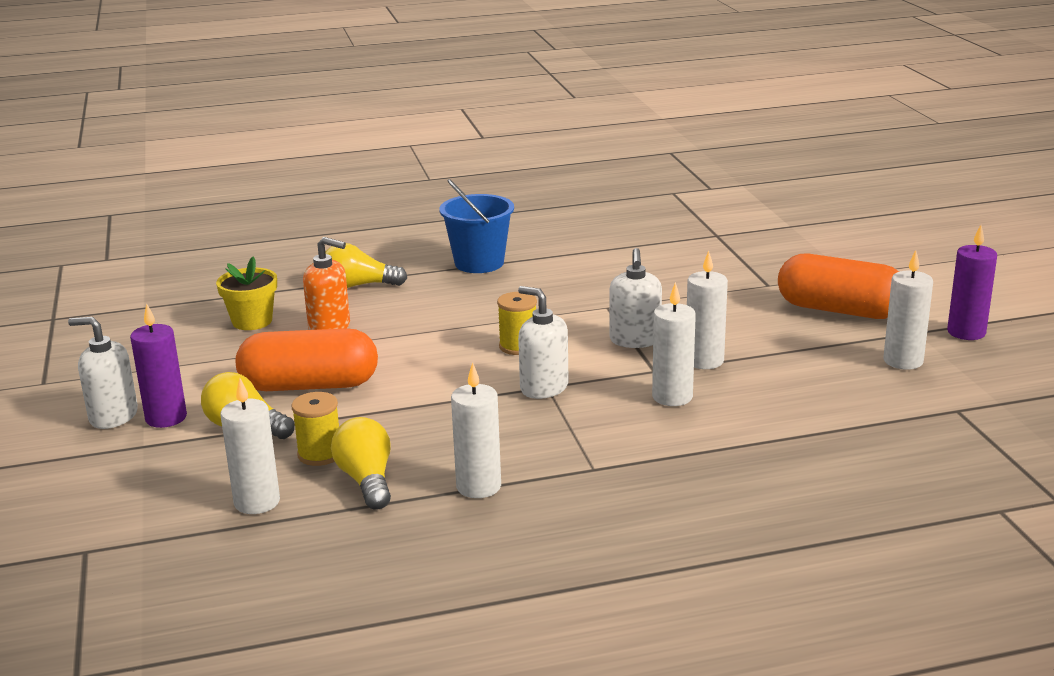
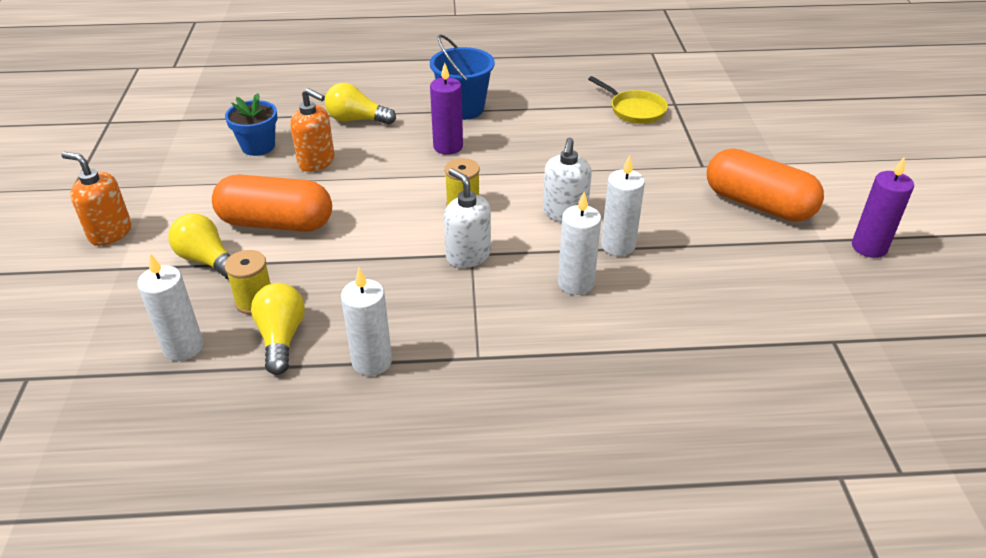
camera: 10 degrees right, 15 degrees up
(113, 416) = (110, 233): white soap dispenser -> orange soap dispenser
(166, 418) = (150, 241): purple candle -> purple candle (448, 147)
(252, 321) = (258, 146): yellow flower pot -> blue flower pot
(674, 245) = (634, 110): none -> yellow pan
(903, 361) = (799, 273): white candle -> none

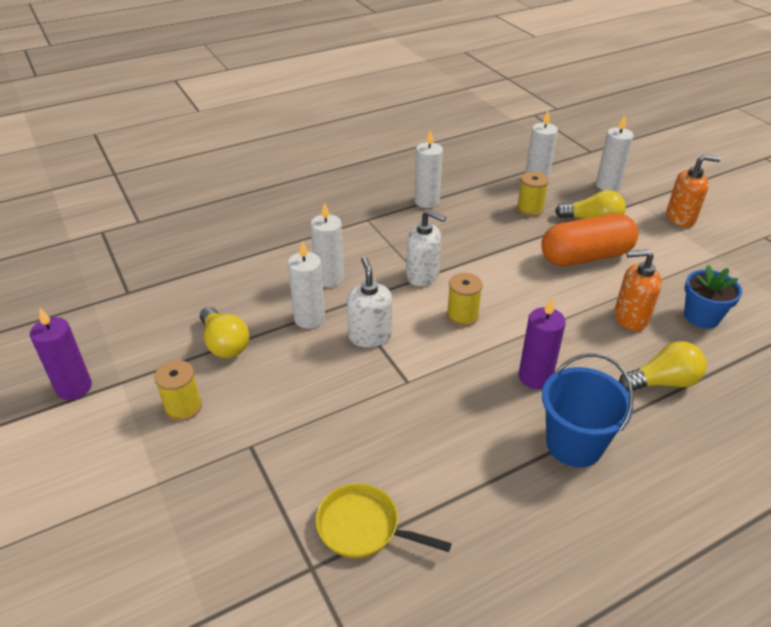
camera: 155 degrees right, 0 degrees up
(109, 305) = (607, 185): none -> white candle
(281, 338) = (490, 197): yellow light bulb -> yellow light bulb (224, 344)
(758, 204) = (183, 407): orange capsule -> yellow spool

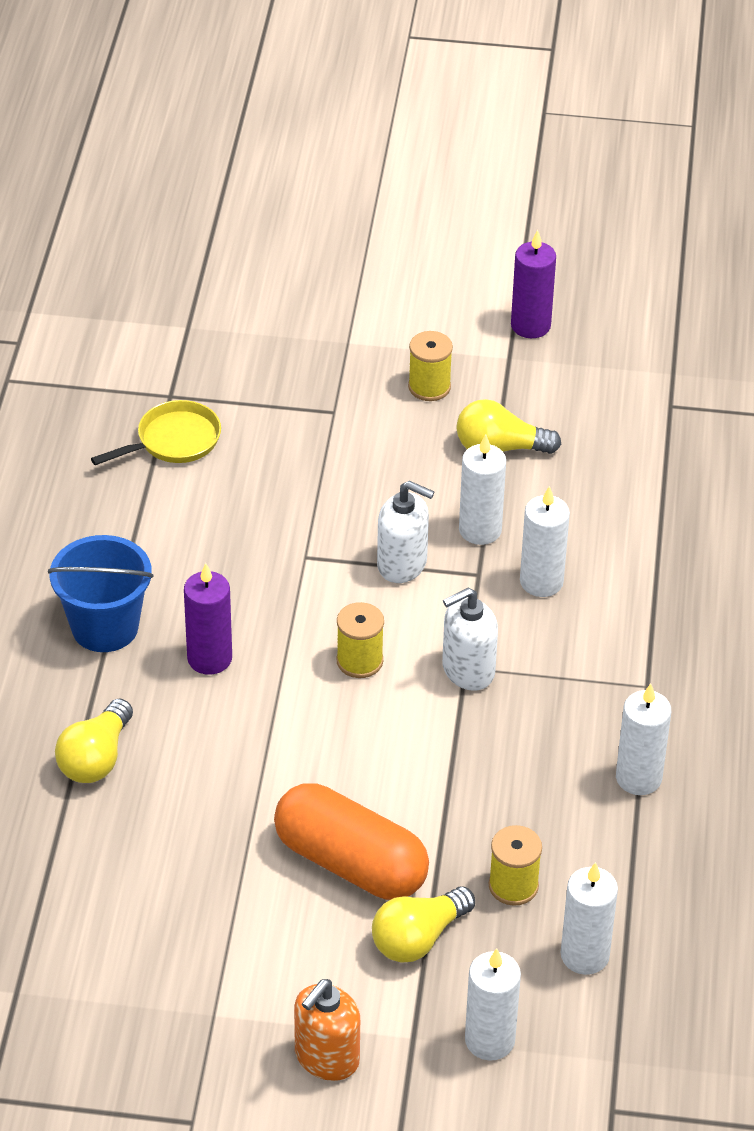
camera: 125 degrees right, 5 degrees up
(585, 257) = (350, 863): orange capsule -> orange capsule turned 75 degrees counterclockwise
(630, 318) = (205, 813): orange soap dispenser -> none
(701, 316) = (138, 885): blue flower pot -> none

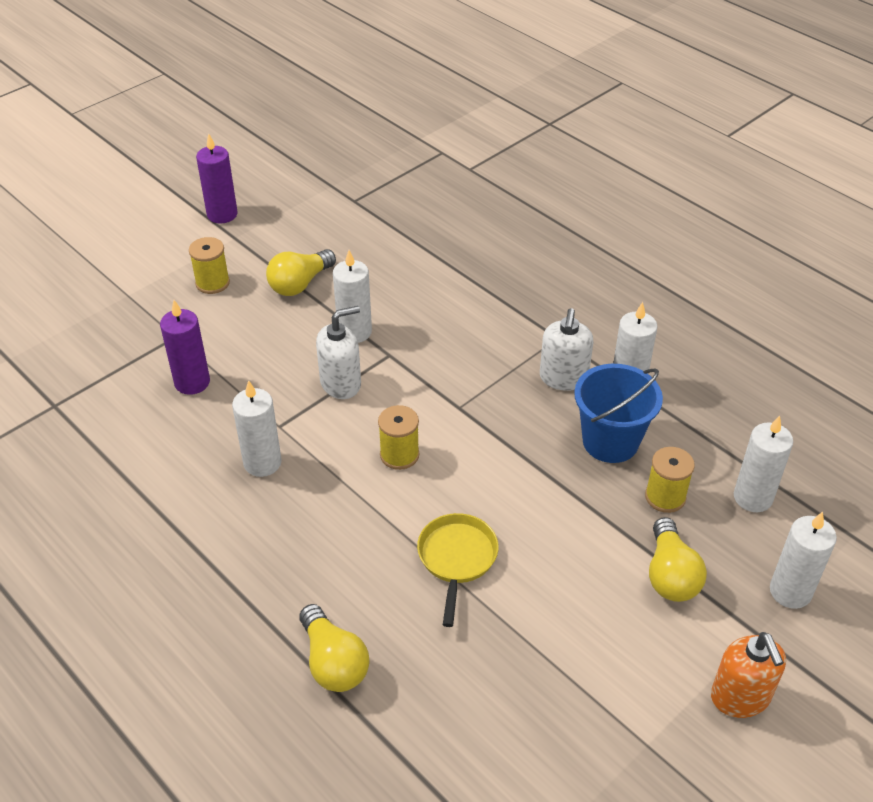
camera: 50 degrees left, 0 degrees up
(105, 627) = (216, 576): blue bucket -> blue bucket (610, 441)
(174, 441) = (96, 428): yellow pan -> yellow pan (457, 559)
(209, 658) = (311, 533): purple candle -> purple candle (192, 382)
(350, 863) = (572, 570): orange capsule -> none
(467, 670) = (463, 408): white soap dispenser -> white soap dispenser (563, 378)
(541, 582) = (427, 331): white candle -> white candle (262, 463)

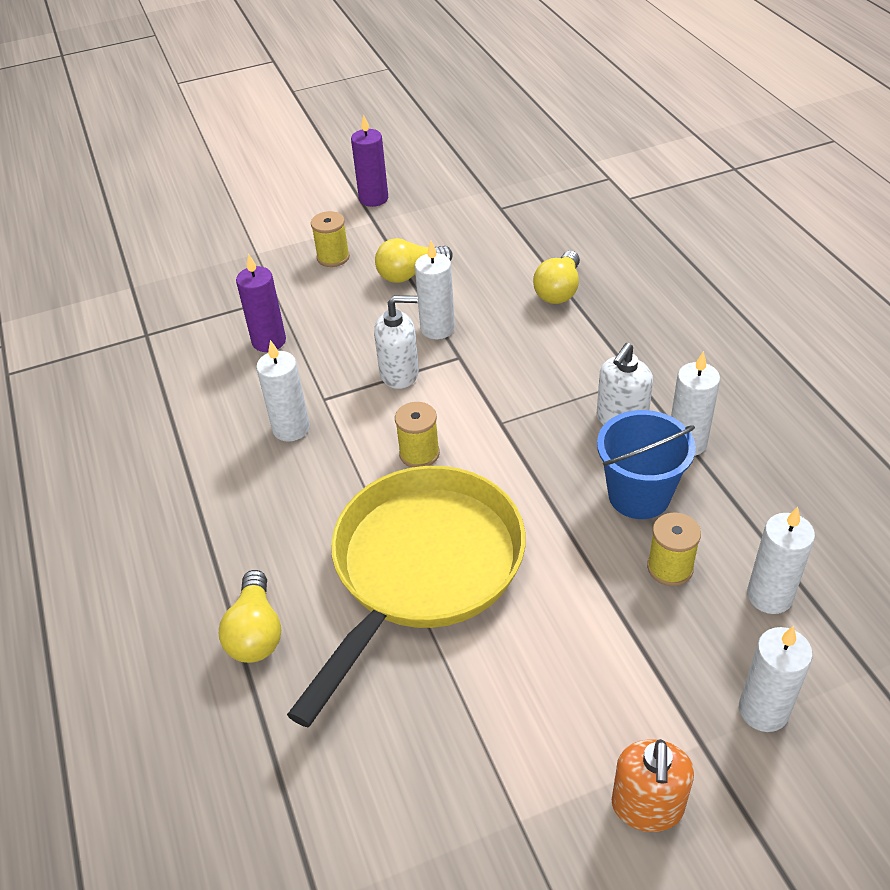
camera: 25 degrees right, 0 degrees up
(457, 559) = (422, 569): yellow pan -> yellow pan, size x2.26
(670, 574) = (634, 650): yellow light bulb -> yellow light bulb (559, 290)

